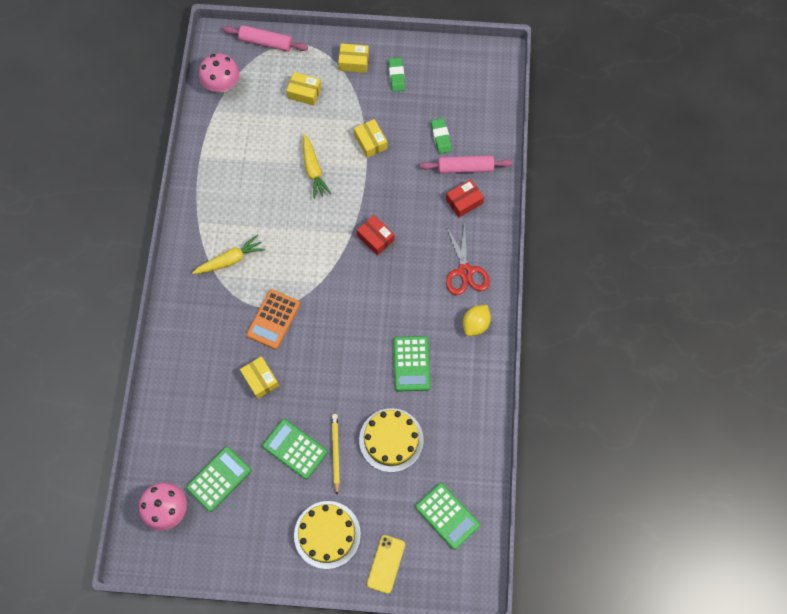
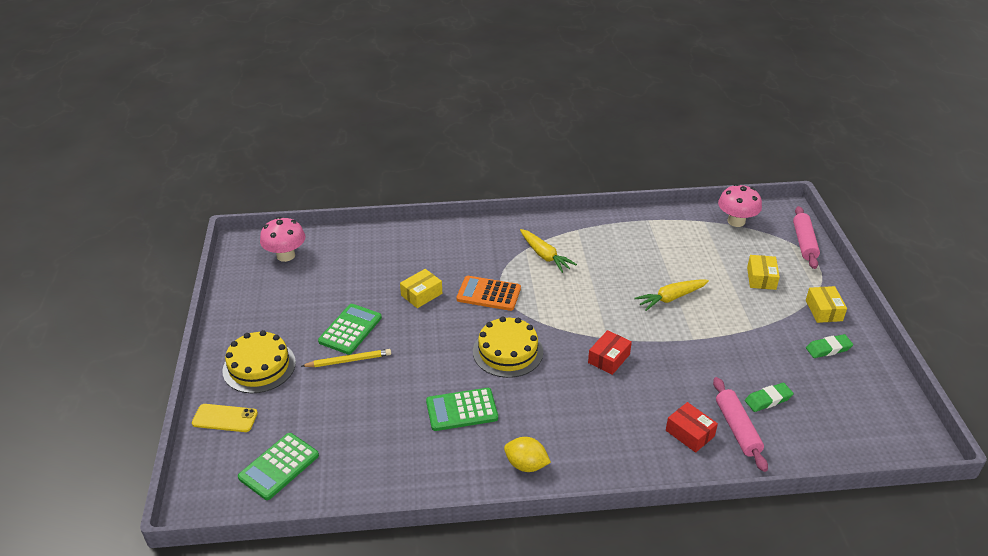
camera: 80 degrees right, 30 degrees down
(219, 479) = (316, 282): green calculator -> none
(370, 142) = (728, 338): yellow box -> none
(391, 440) = (367, 404): yellow cake -> yellow cake (508, 351)
(465, 271) = (594, 446): red scissors -> none

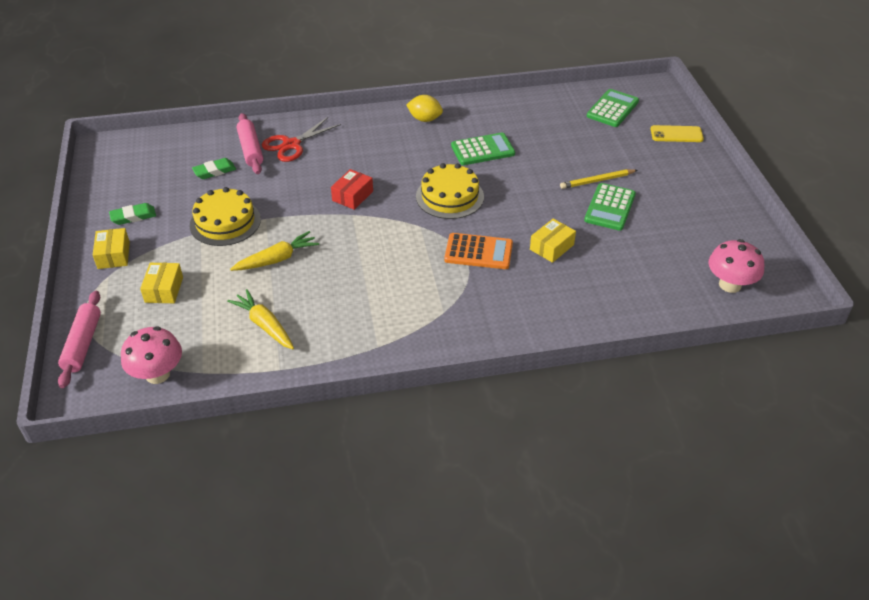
camera: 175 degrees right, 5 degrees up
(259, 366) = (676, 172): yellow cake -> yellow cake (225, 222)
(545, 256) = (419, 304): yellow carrot -> yellow carrot (264, 325)
(690, 433) = (291, 145): red box -> red scissors

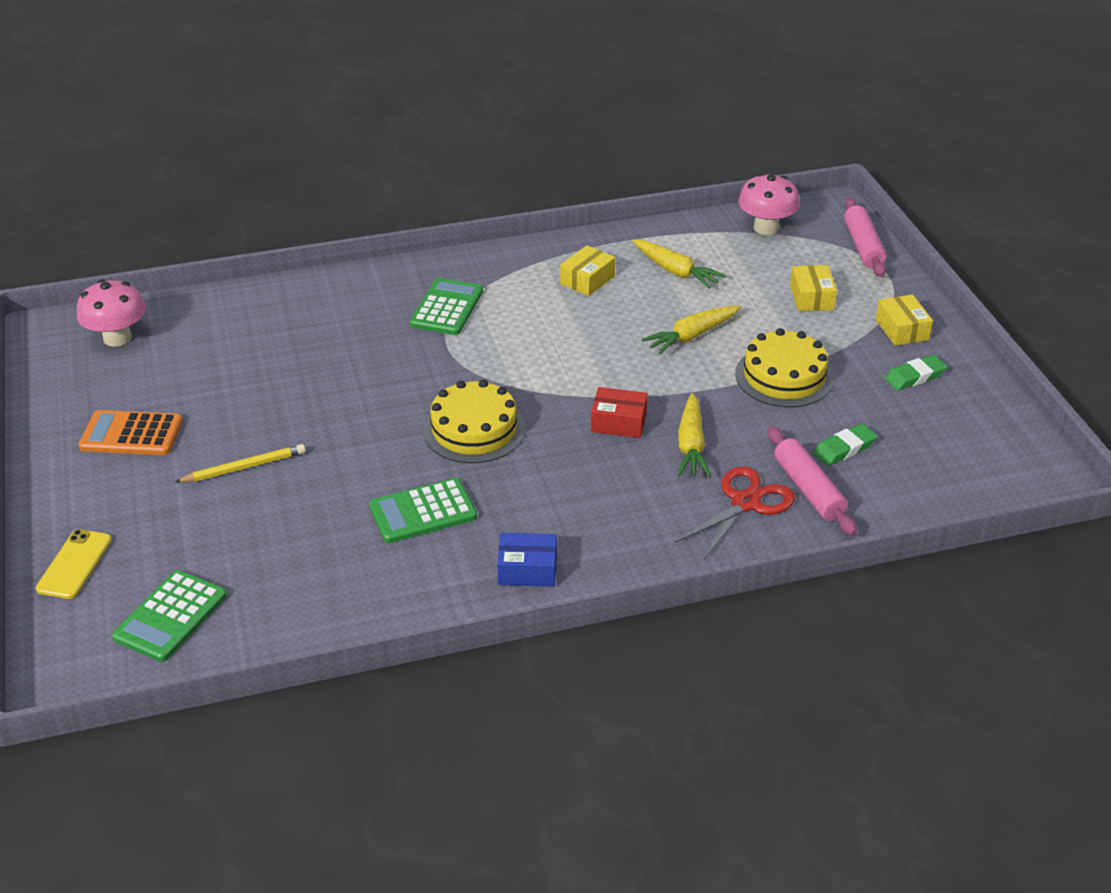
camera: 175 degrees right, 5 degrees down
(310, 178) = (691, 445): none -> yellow carrot
(352, 196) = (618, 422): red box -> red box turned 75 degrees clockwise
(425, 119) = (527, 570): yellow lemon -> blue box
(478, 252) = (432, 358): orange calculator -> orange calculator (131, 434)
(551, 247) = (334, 369): yellow box -> yellow box (587, 280)
(610, 207) = (238, 426): green calculator -> green calculator (447, 308)
(676, 134) = (74, 564): yellow phone -> yellow phone turned 75 degrees counterclockwise

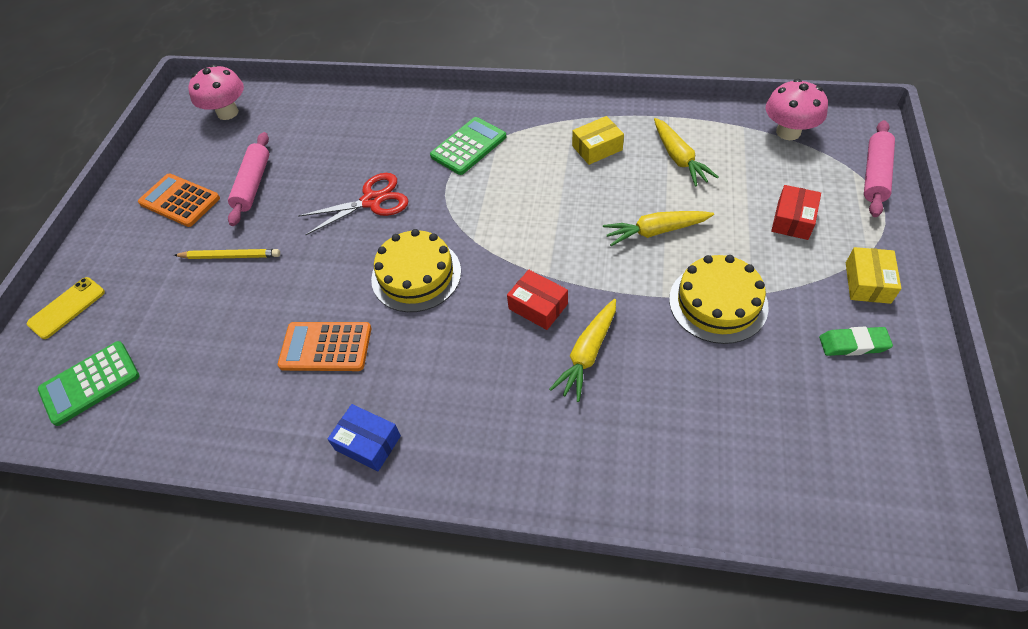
camera: 30 degrees right, 15 degrees up
(422, 512) = (326, 347): green calculator -> orange calculator
(745, 503) = (601, 440): red scissors -> red scissors (372, 201)
(808, 489) = (671, 447): pink rolling pin -> pink rolling pin (253, 184)
(811, 297) = (793, 220): yellow box -> red box
(844, 449) = (733, 409): green eraser -> none

